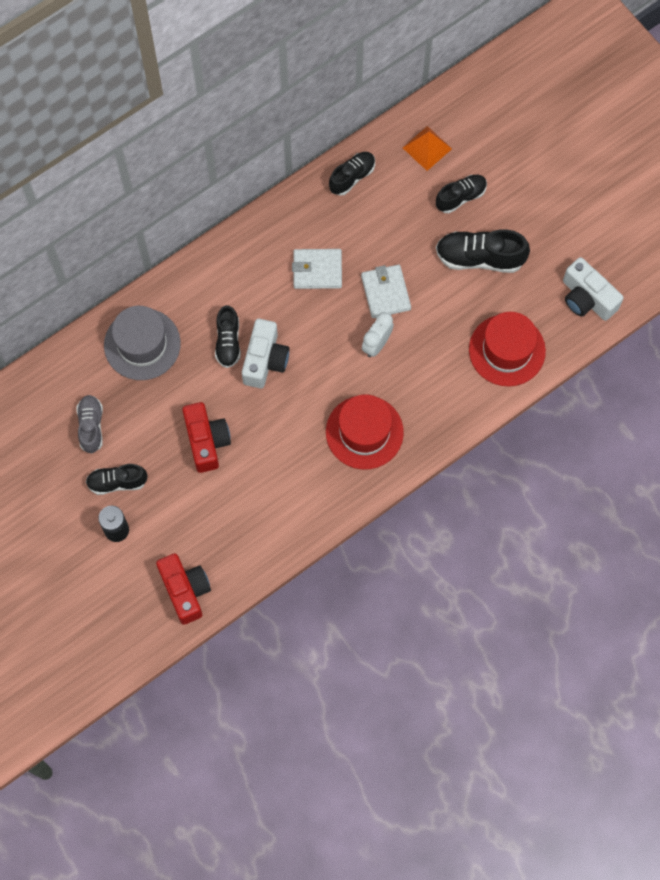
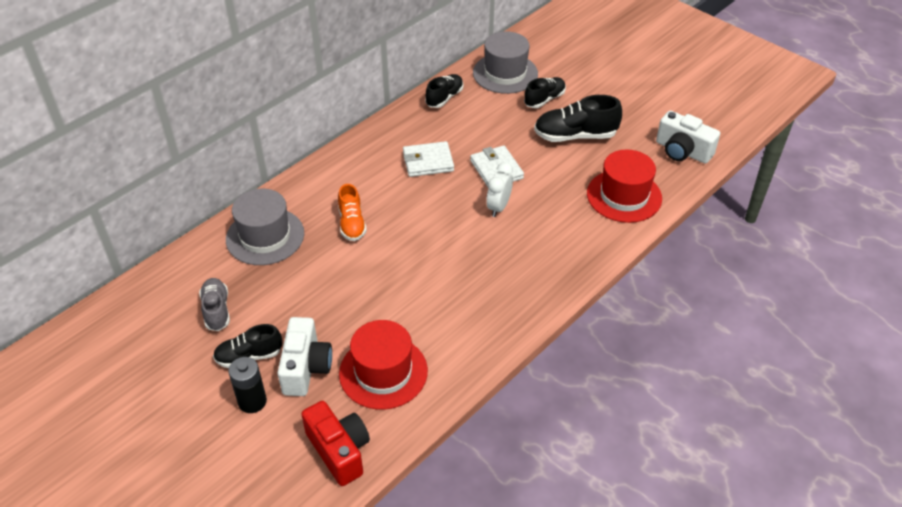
camera: 10 degrees left, 25 degrees down
(206, 441) = (342, 306): red camera -> none
(228, 342) = (352, 224): black shoe -> orange shoe
(265, 360) = (391, 233): white camera -> white camera (306, 368)
(364, 432) = (505, 276): red hat -> red hat (383, 372)
(427, 148) = (505, 73): orange pyramid -> grey hat

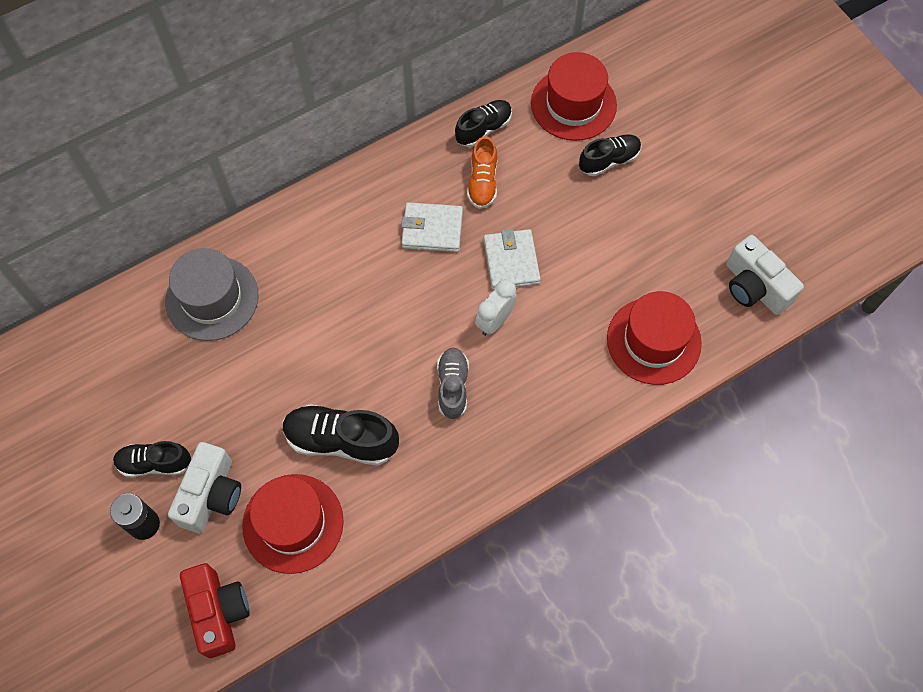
camera: 15 degrees right, 20 degrees up
(216, 310) = (134, 391): grey shoe -> grey shoe (452, 386)
(352, 224) = (315, 304): orange shoe -> orange shoe (482, 182)
(505, 73) = (573, 104): grey hat -> red hat
(575, 136) = (627, 230): black shoe -> black shoe (341, 440)

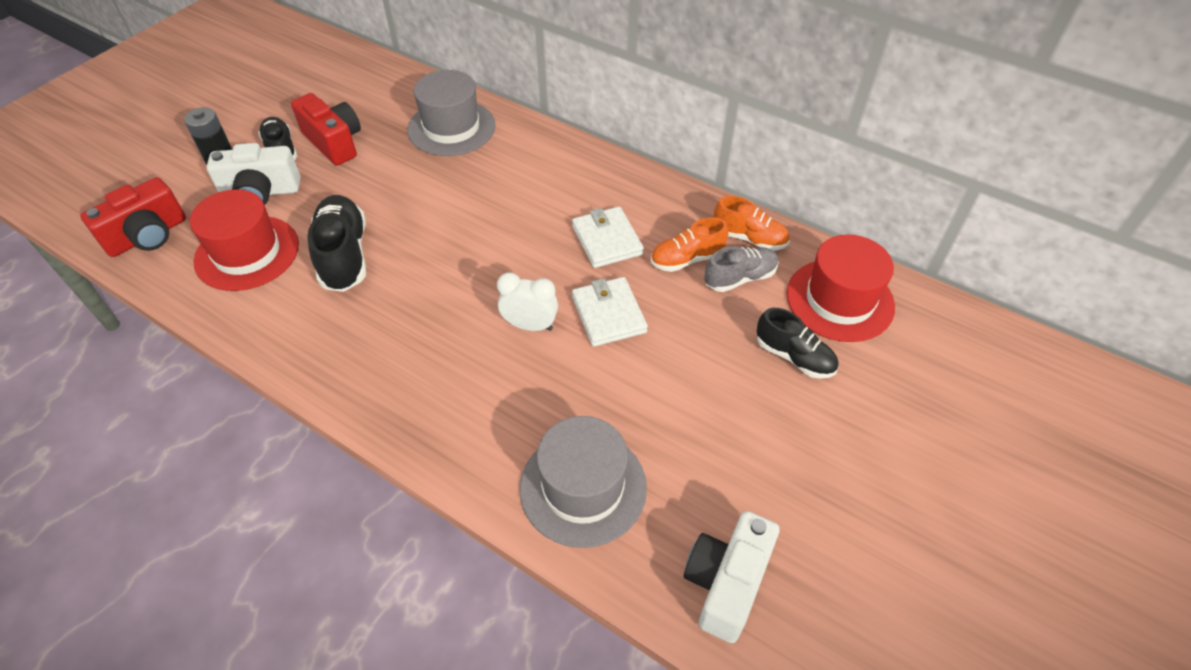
camera: 65 degrees right, 15 degrees down
(171, 410) = (334, 142): none -> red camera
(452, 386) = (436, 318): grey shoe -> grey shoe (740, 278)
(483, 129) = (749, 238): black shoe -> orange shoe
(511, 261) = (609, 314): white wallet -> white wallet turned 75 degrees counterclockwise
(653, 341) = (583, 487): red hat -> grey hat

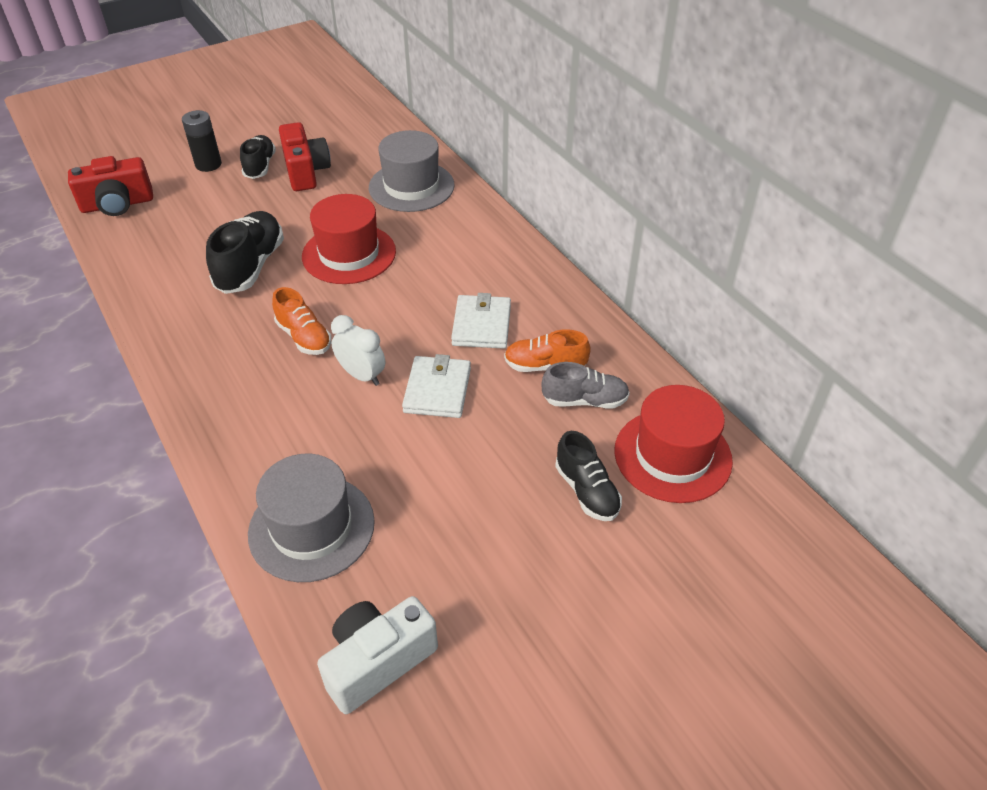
camera: 25 degrees right, 5 degrees down
(247, 253) = (179, 240): red hat -> red hat (349, 254)
(261, 192) = (222, 195): white camera -> none
(749, 238) = (620, 367): orange shoe -> orange shoe (304, 337)

